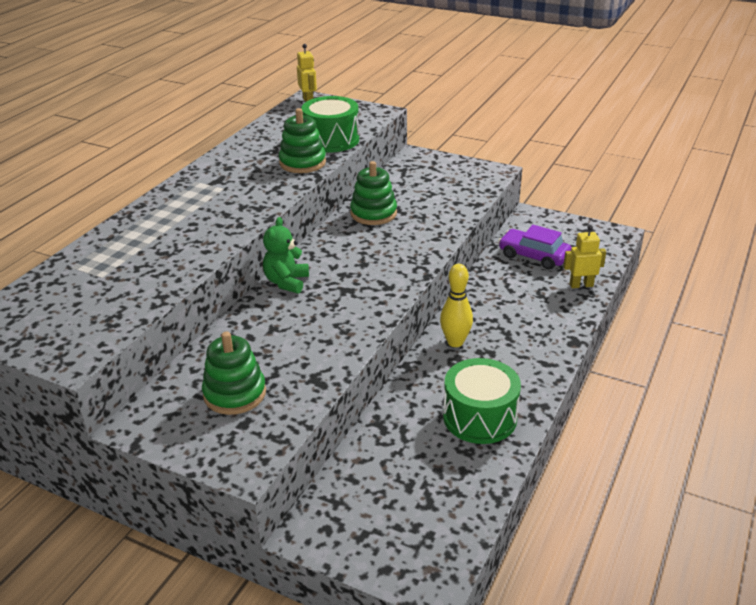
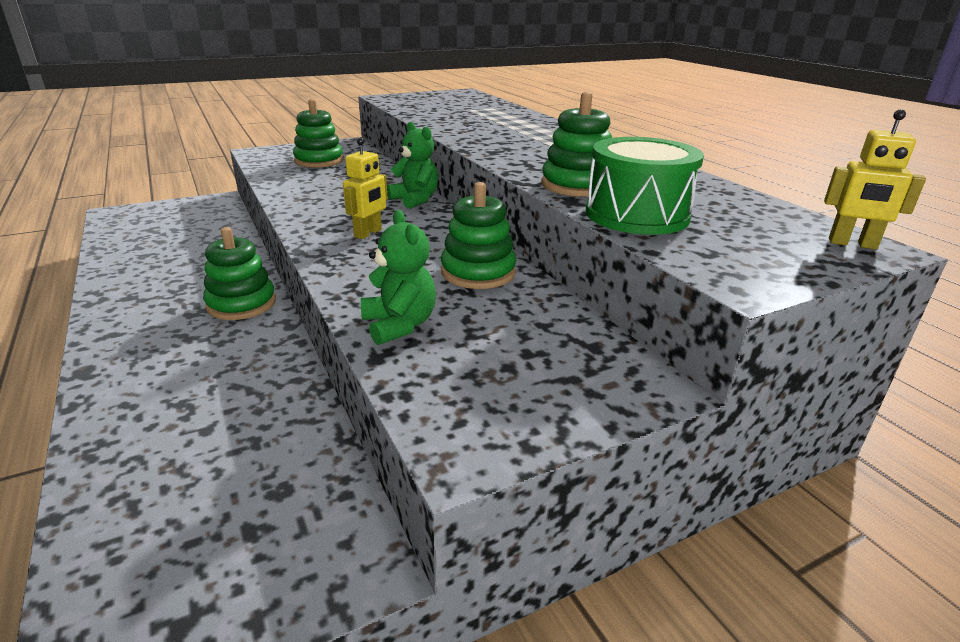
camera: 125 degrees right, 5 degrees down
(450, 210) = (399, 325): none -> green teddy bear
(455, 342) = (241, 304): yellow bowling pin -> green stacking toy
(480, 417) = (152, 272): green drum -> none
(533, 256) = (253, 461): purple car -> none
(581, 285) = (118, 458): yellow robot -> yellow robot (368, 233)

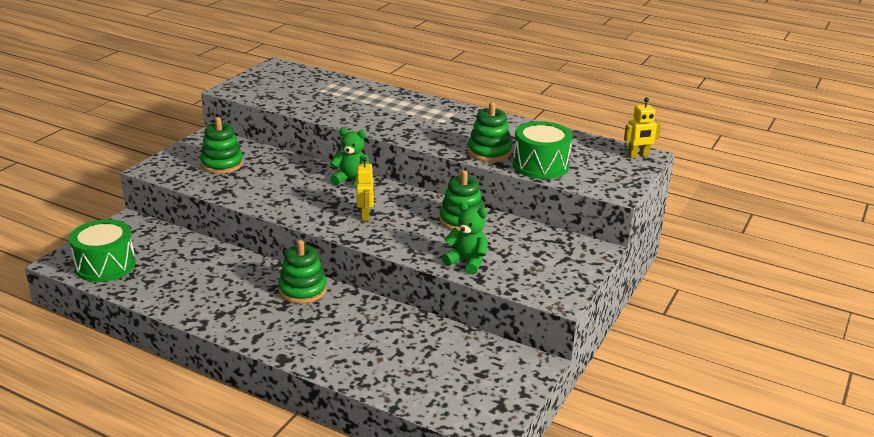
camera: 35 degrees left, 0 degrees up
(135, 225) = (105, 265): none -> green drum

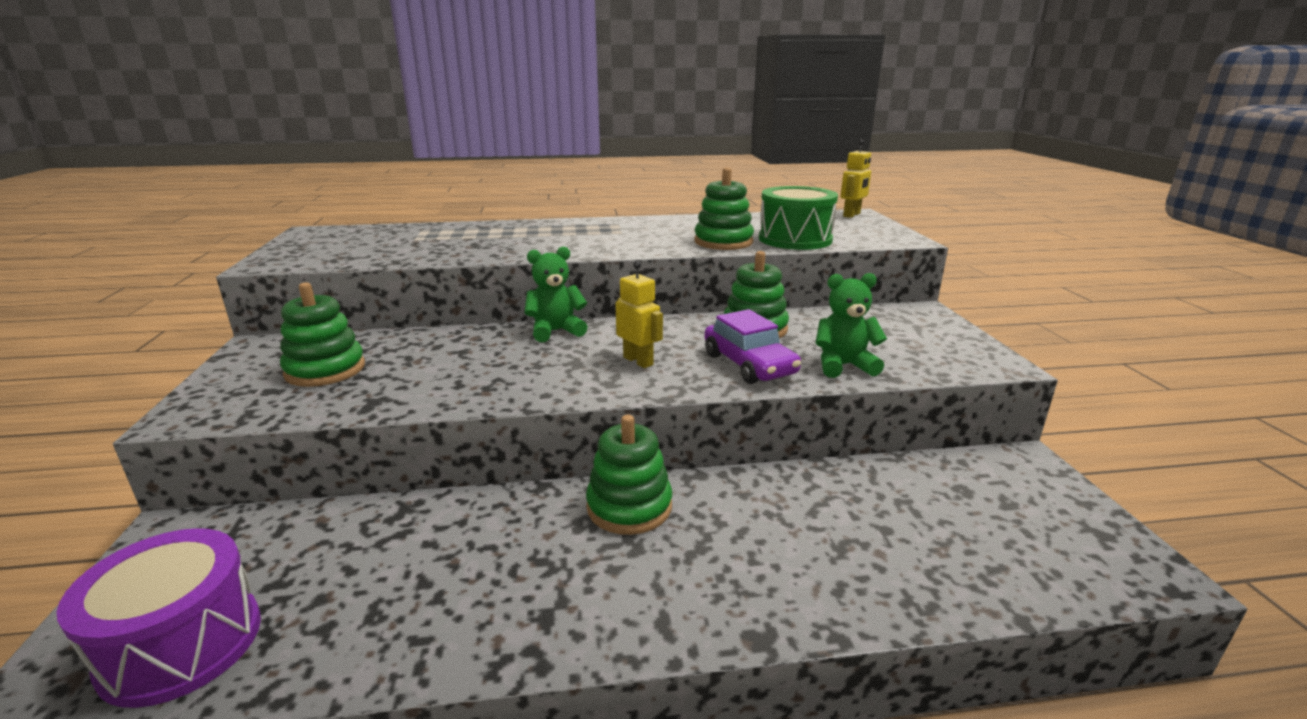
camera: 35 degrees left, 5 degrees down
(105, 265) = (181, 644): green drum -> purple drum
(417, 240) = (749, 364): none -> purple car

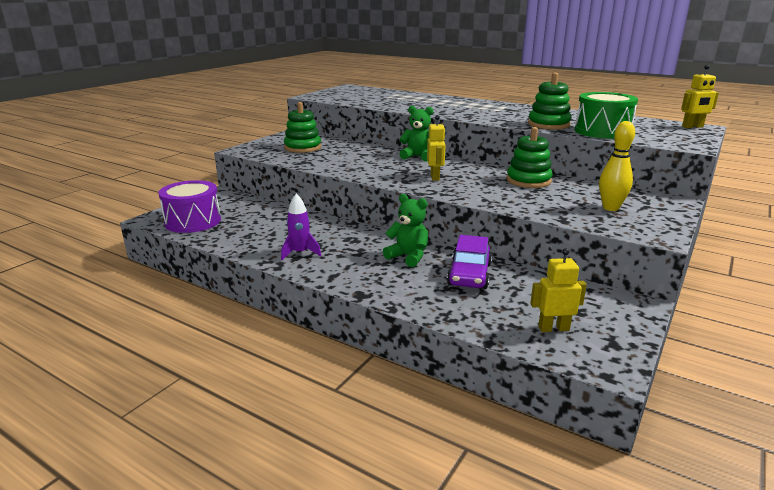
camera: 40 degrees right, 0 degrees up
(539, 602) = (300, 253): none -> purple rocket
(629, 507) = (377, 241): green stacking toy -> none
(749, 364) = (490, 193): purple car -> purple car (469, 274)
(843, 366) = (545, 208): green teddy bear -> green teddy bear (408, 257)
(896, 341) = (610, 208): none -> yellow bowling pin
(1030, 546) = (553, 328): none -> yellow robot

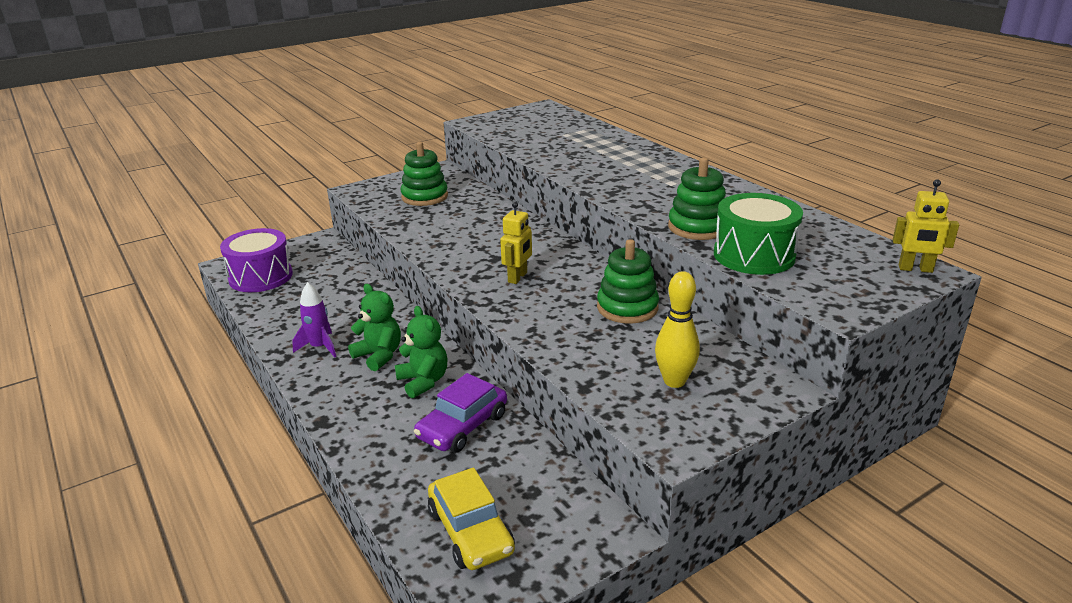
camera: 25 degrees right, 5 degrees up
(418, 157) = (539, 236): green teddy bear -> green teddy bear (379, 355)
(553, 328) = (471, 531): yellow robot -> yellow car

